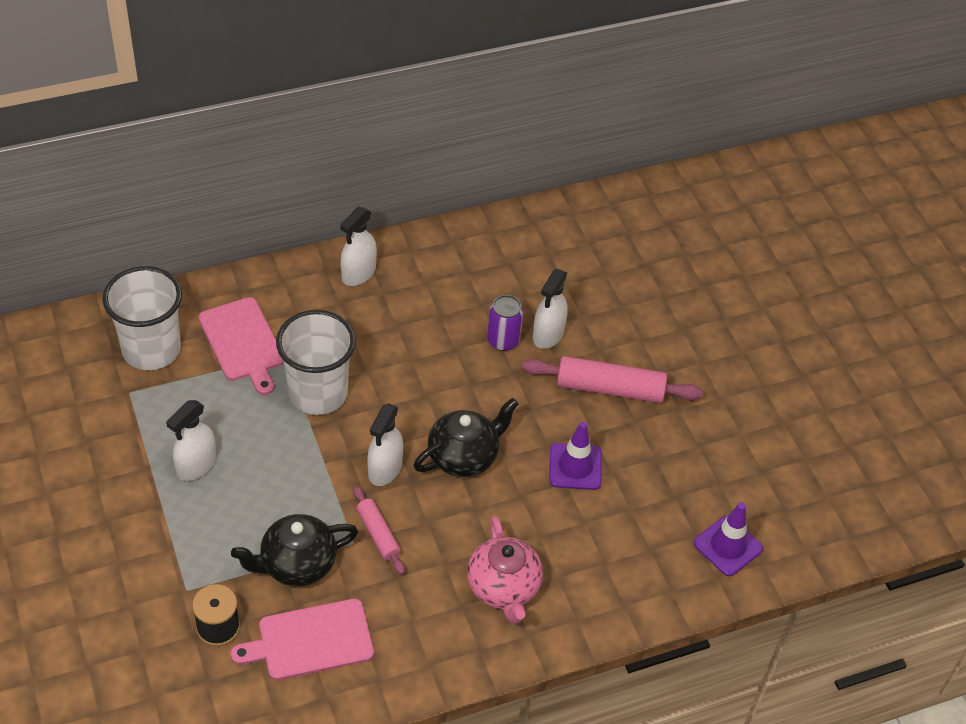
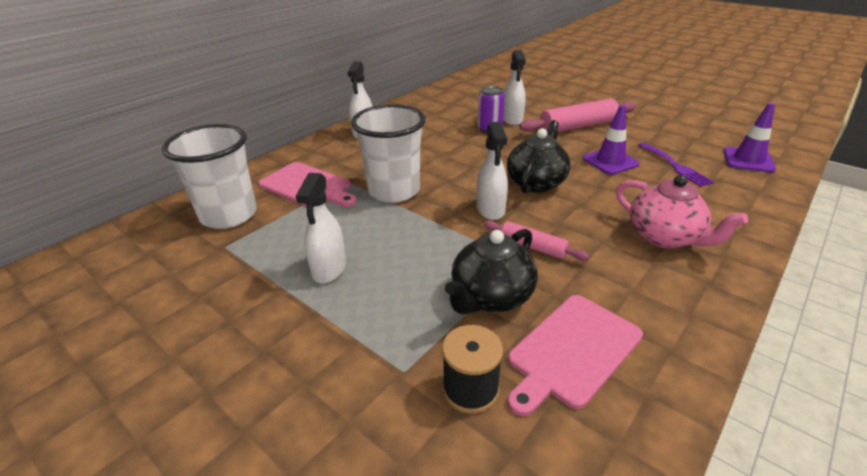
camera: 25 degrees left, 15 degrees down
(635, 510) = (674, 165): none -> purple fork

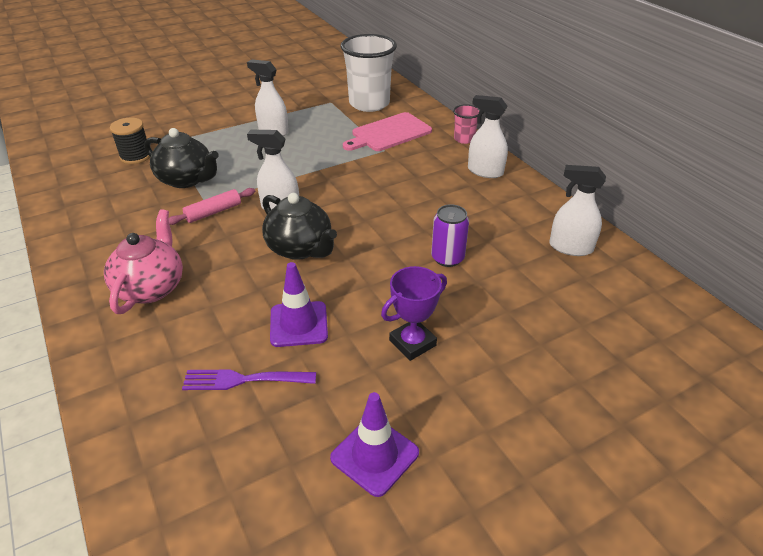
camera: 110 degrees right, 5 degrees up
(307, 148) = (464, 139): none -> pink cup
(394, 191) = (350, 168): white cup -> none
(491, 297) = (186, 179): black teapot -> black teapot turned 150 degrees clockwise
(512, 119) = (469, 288): white spray bottle -> white spray bottle (570, 247)
(572, 351) = (116, 194): pink cutting board -> none
(578, 126) = (412, 343): pink rolling pin -> purple trophy
(664, 237) = (151, 288): pink teapot -> pink teapot turned 120 degrees clockwise
(748, 160) = (191, 479): purple traffic cone -> purple traffic cone (374, 455)

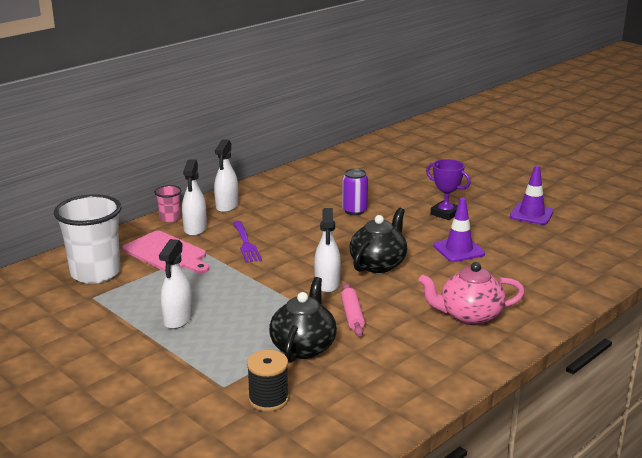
camera: 105 degrees left, 15 degrees down
(213, 212) = (352, 315): pink rolling pin -> pink rolling pin turned 45 degrees clockwise
(245, 379) = (518, 258): purple fork -> purple fork (245, 243)
(570, 247) = (318, 175): white spray bottle -> white spray bottle (195, 229)

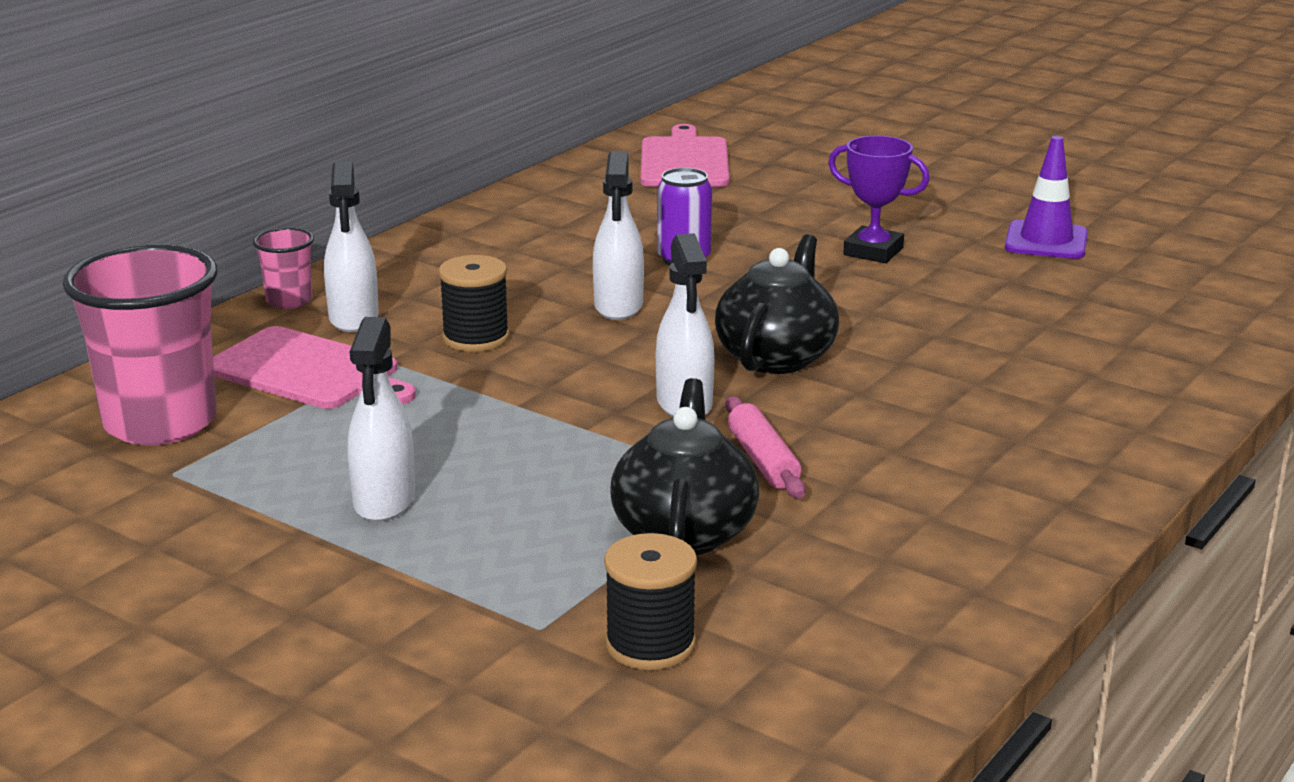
camera: 10 degrees left, 0 degrees up
(95, 273) = (160, 423): white cup -> pink cup
(227, 206) = (406, 269): white spray bottle -> white spray bottle (618, 306)
(245, 243) = (476, 338): purple fork -> black spool
(374, 160) = (684, 161): none -> pink cutting board
(459, 250) = (930, 317): purple traffic cone -> none
(469, 316) = (1006, 440): pink teapot -> none

